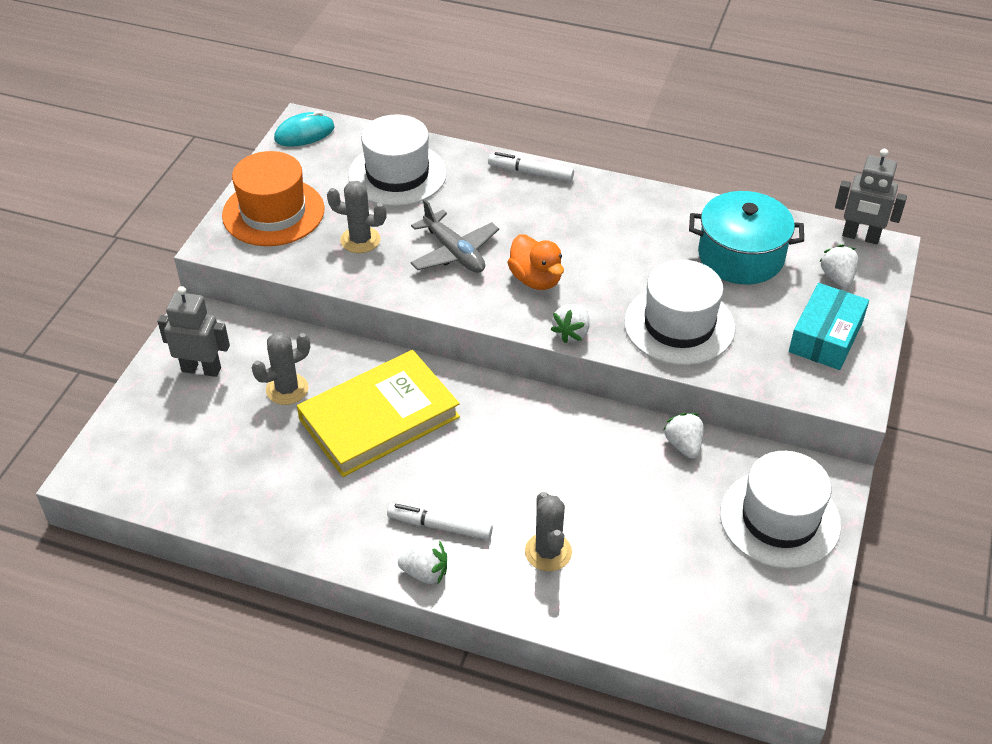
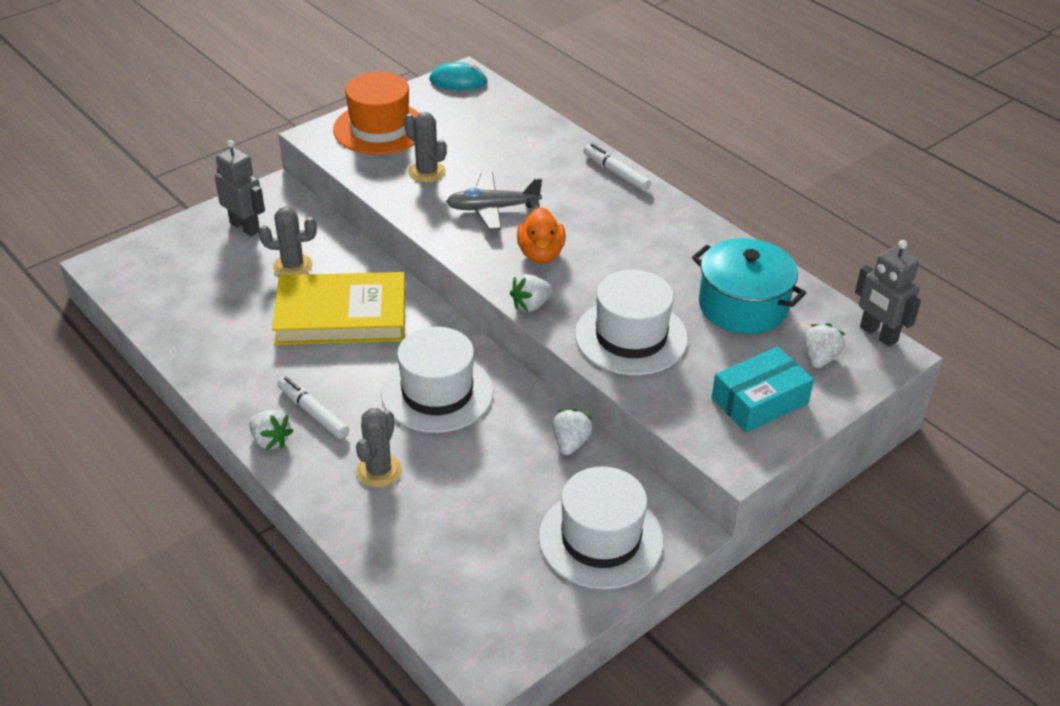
camera: 30 degrees right, 5 degrees down
(397, 174) = (503, 135): white hat -> white hat (437, 392)
(454, 252) = (493, 208): grey plane -> grey plane turned 90 degrees clockwise

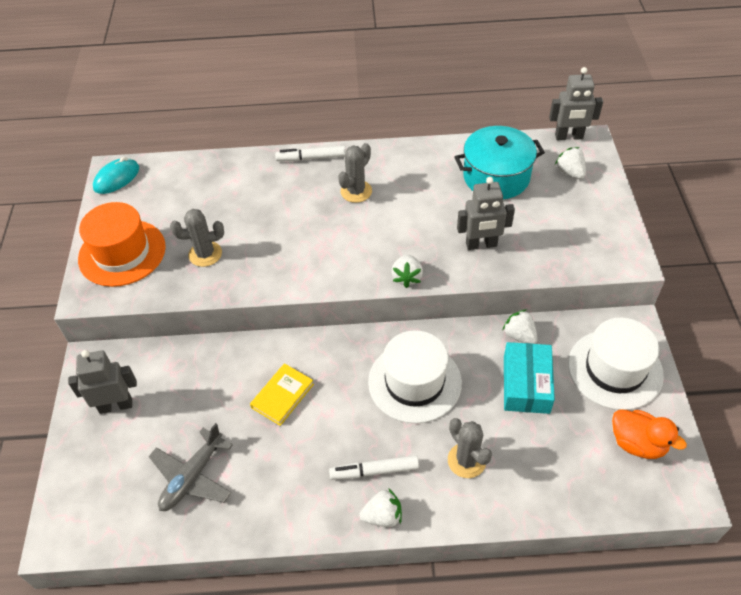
camera: 50 degrees left, 10 degrees up
(293, 266) = (196, 398): grey cactus -> grey cactus (356, 191)
(341, 315) = (282, 396): yellow book -> yellow book, size x0.49
(493, 208) = (285, 240): grey plane -> grey plane (192, 477)
(540, 254) = (358, 243): orange duck -> orange duck (637, 443)
(631, 337) = (481, 245): white hat -> grey robot
(759, 401) = (587, 220): turquoise box -> turquoise box (526, 384)

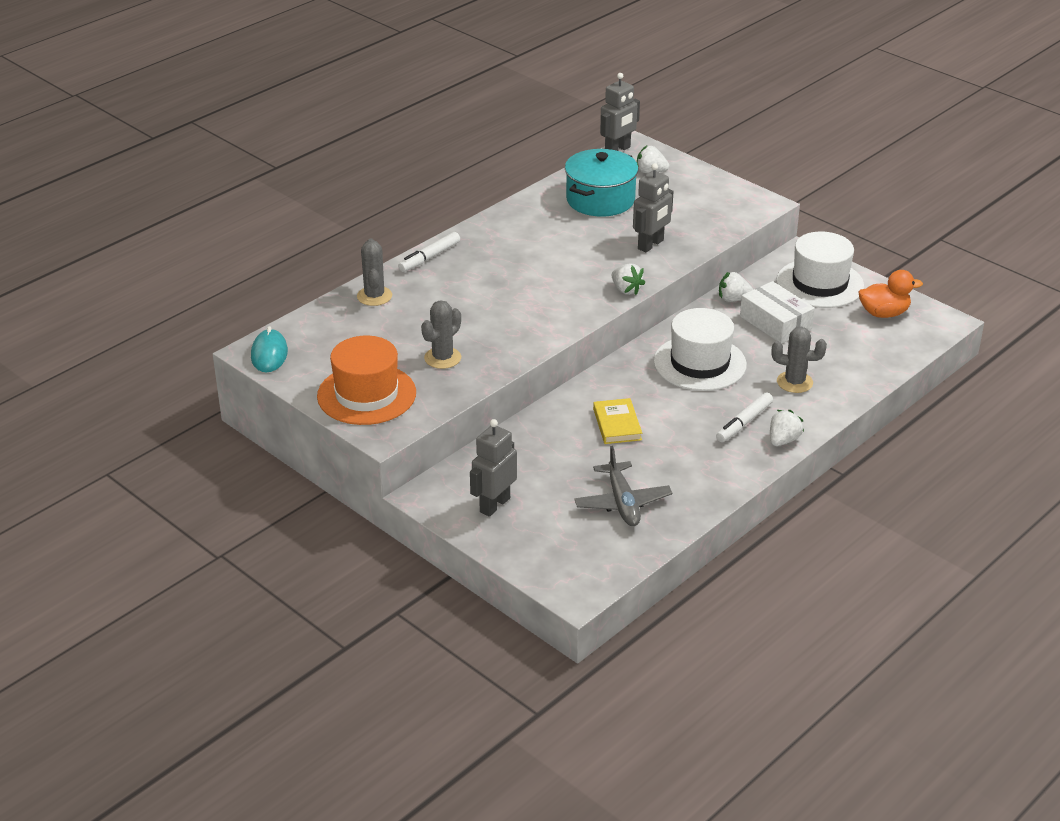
camera: 45 degrees left, 15 degrees down
(356, 191) = (504, 260): grey cactus -> grey cactus (374, 296)
(526, 384) = (775, 322): turquoise box -> white box

